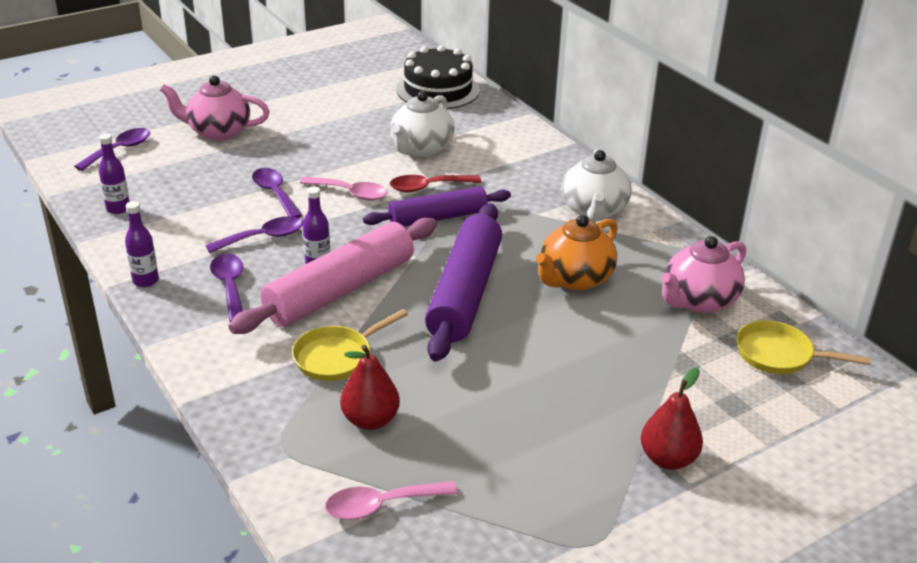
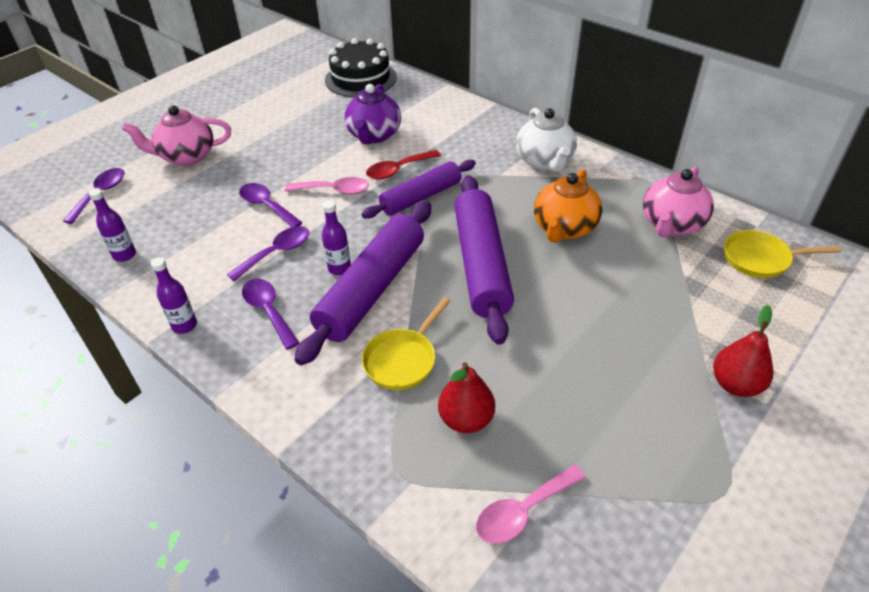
camera: 15 degrees left, 10 degrees up
(340, 290) = (372, 289): pink rolling pin -> purple rolling pin
(421, 149) = (374, 135): white teapot -> purple teapot

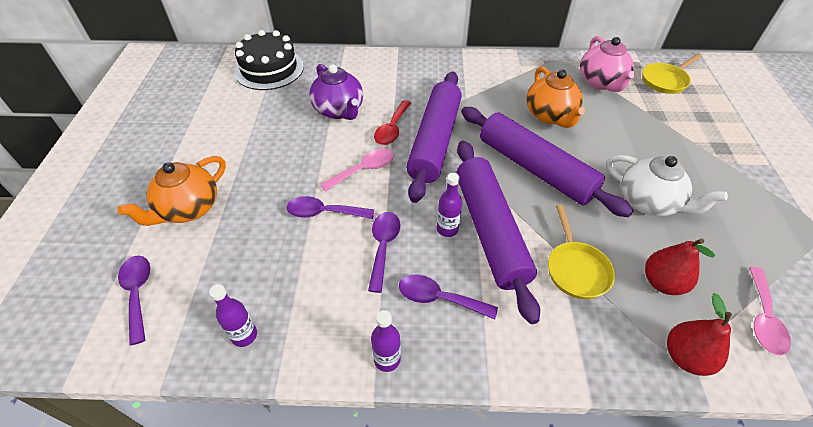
camera: 40 degrees left, 5 degrees up
(186, 157) = (189, 209): pink teapot -> orange teapot
(421, 197) = (435, 141): purple rolling pin -> purple rolling pin, size x1.54
(544, 162) = (482, 75): white teapot -> white teapot (648, 202)
(735, 384) = (746, 162): red pear -> red pear (685, 357)

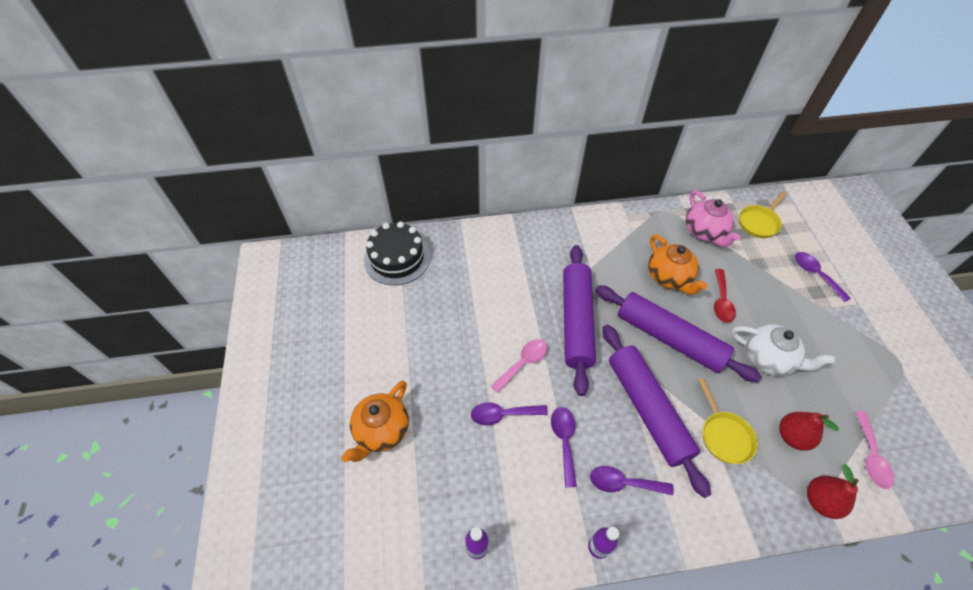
camera: 10 degrees left, 5 degrees up
(138, 293) = (371, 524): purple spoon -> purple spoon (815, 274)
(339, 110) = (480, 299): purple teapot -> none
(392, 129) = (534, 313): red spoon -> red spoon (721, 301)
(447, 229) = (612, 414): purple bottle -> none

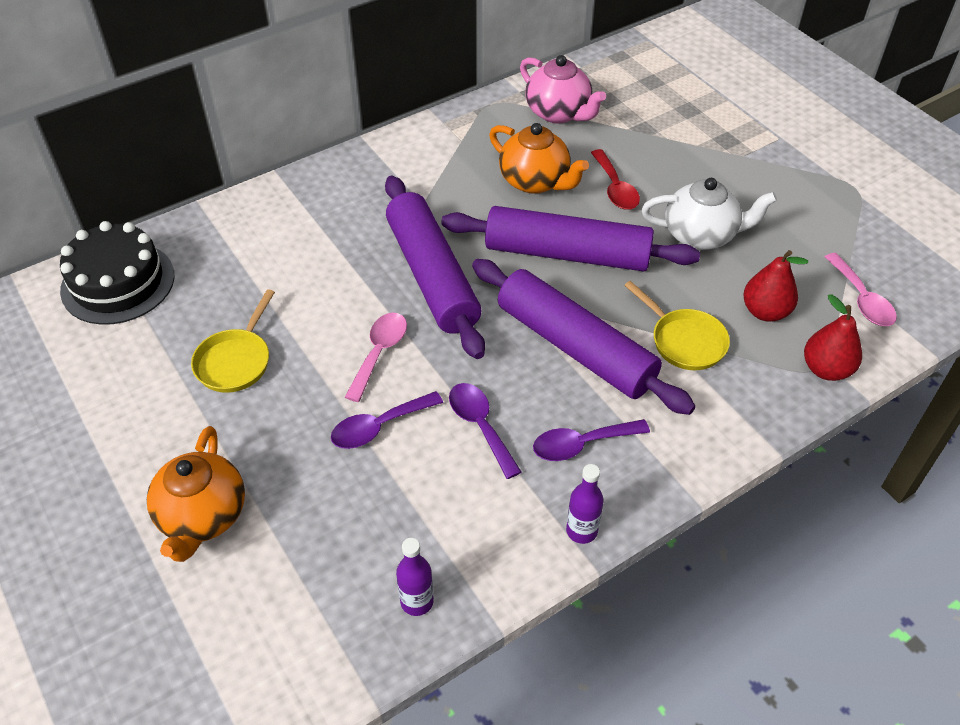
camera: 25 degrees left, 5 degrees down
(759, 222) = (623, 81): yellow pan -> yellow pan (236, 361)
(815, 274) = (717, 120): purple spoon -> none

